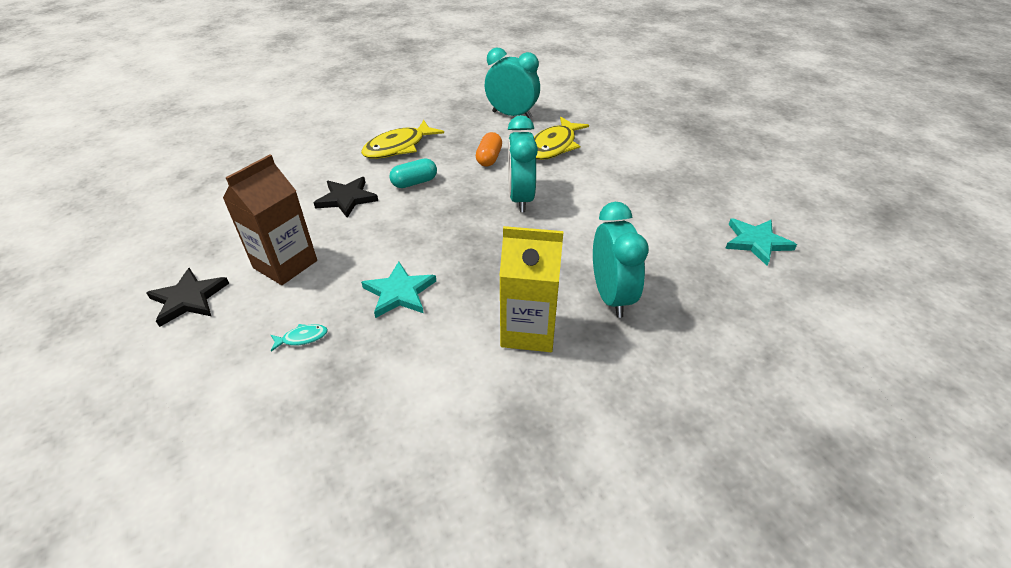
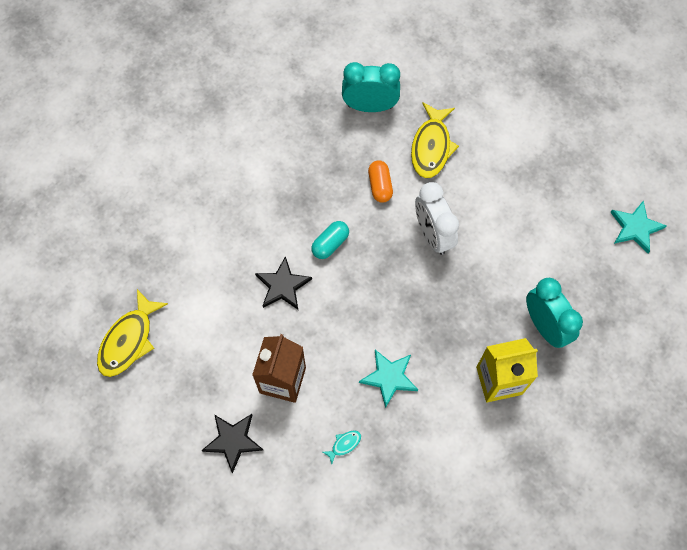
camera: 20 degrees left, 25 degrees up
(398, 147) = (286, 196): yellow fish -> yellow fish (129, 340)
(520, 198) = (432, 235): turquoise clock -> white clock

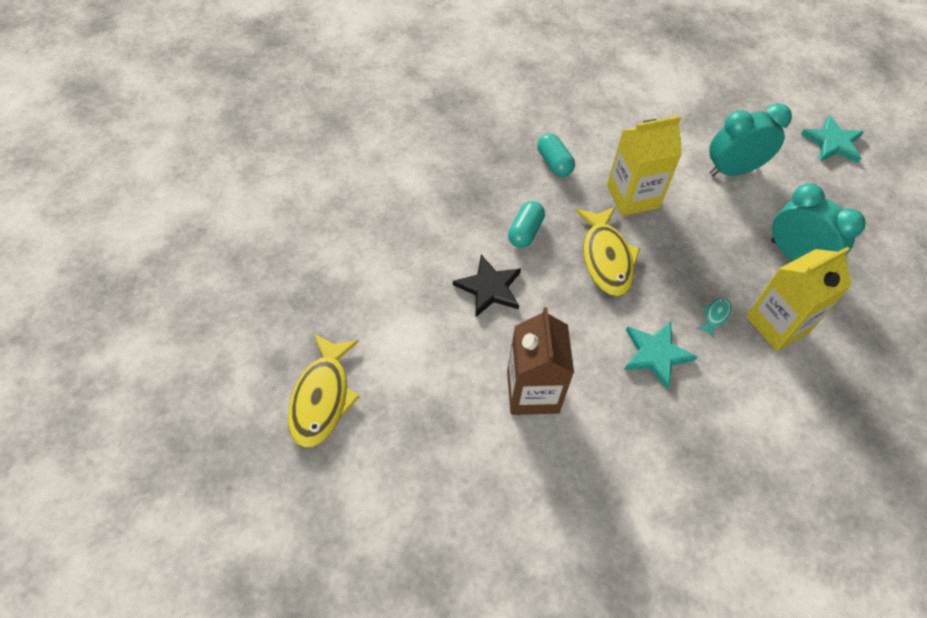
camera: 20 degrees left, 10 degrees down
(233, 441) = (501, 481): black star -> none
(344, 445) = (639, 445): turquoise fish -> turquoise fish (715, 316)
(370, 106) = (509, 92): turquoise clock -> turquoise clock (733, 170)
(380, 186) = (554, 163): orange capsule -> turquoise capsule
(431, 147) = (591, 115): yellow fish -> yellow fish (606, 258)
(432, 235) = (632, 196): white clock -> yellow carton

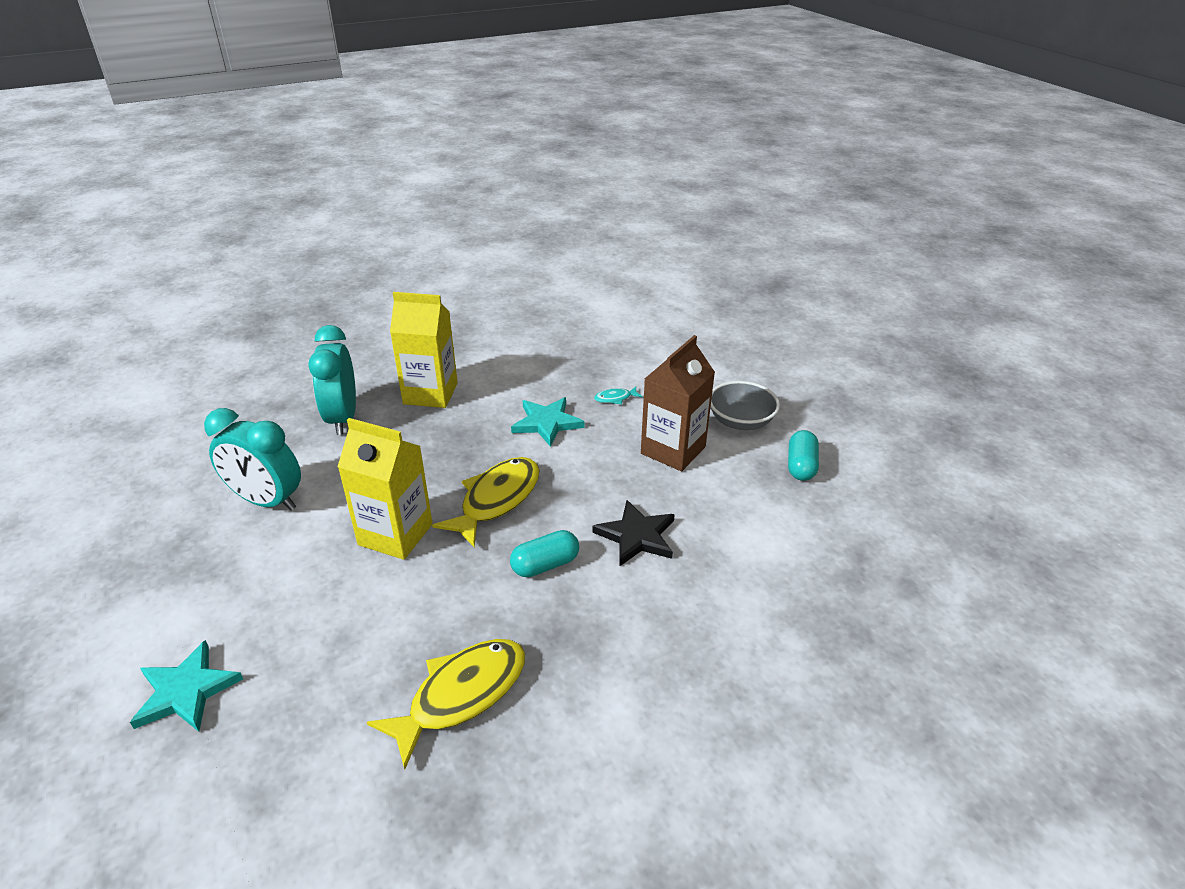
camera: 140 degrees left, 20 degrees down
(322, 397) = (873, 536): yellow fish -> yellow fish (461, 695)
(505, 474) = (740, 421): none -> grey bowl
(554, 163) = (423, 618): turquoise capsule -> turquoise capsule (800, 466)
(715, 316) = (467, 419): turquoise fish -> turquoise fish (615, 398)
(833, 142) = (140, 470): turquoise star -> turquoise star (186, 691)

